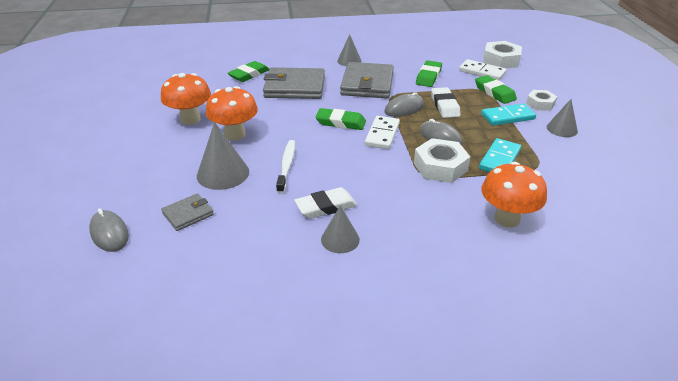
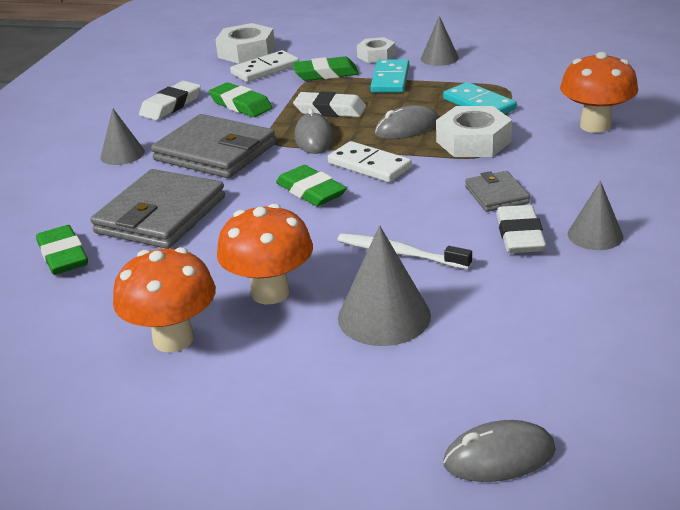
camera: 65 degrees left, 5 degrees down
(188, 214) = (481, 362): grey wallet -> grey wallet (496, 195)
(340, 122) = (311, 191): green eraser -> green eraser turned 75 degrees counterclockwise
(412, 58) = (171, 105): none -> white eraser

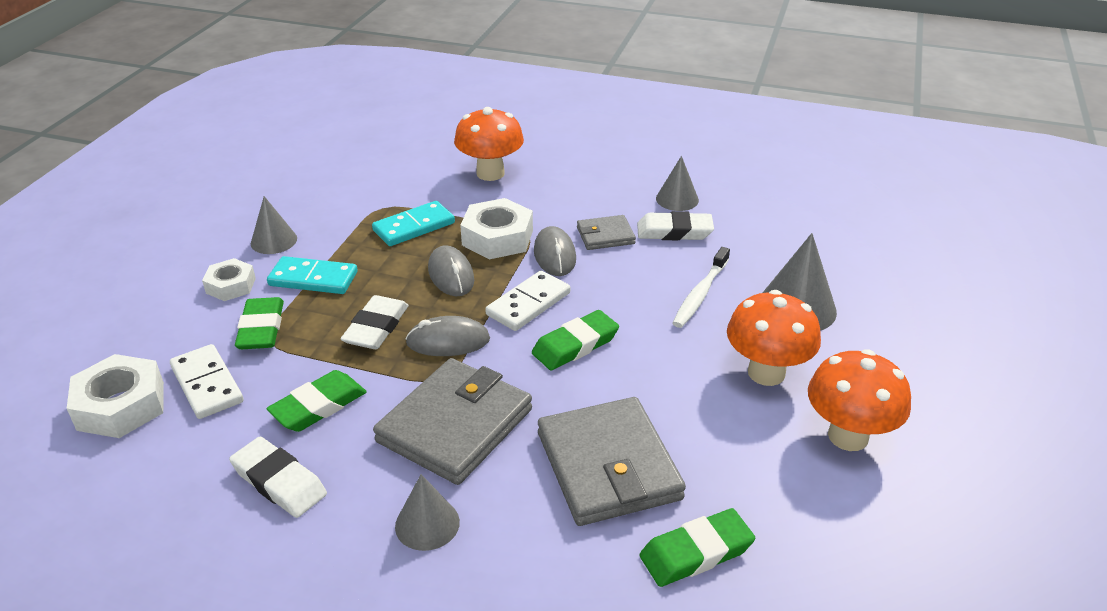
camera: 90 degrees left, 5 degrees up
(161, 215) = (608, 466): grey wallet -> grey wallet turned 45 degrees clockwise
(499, 457) = (945, 269): grey mouse -> grey mouse (555, 255)

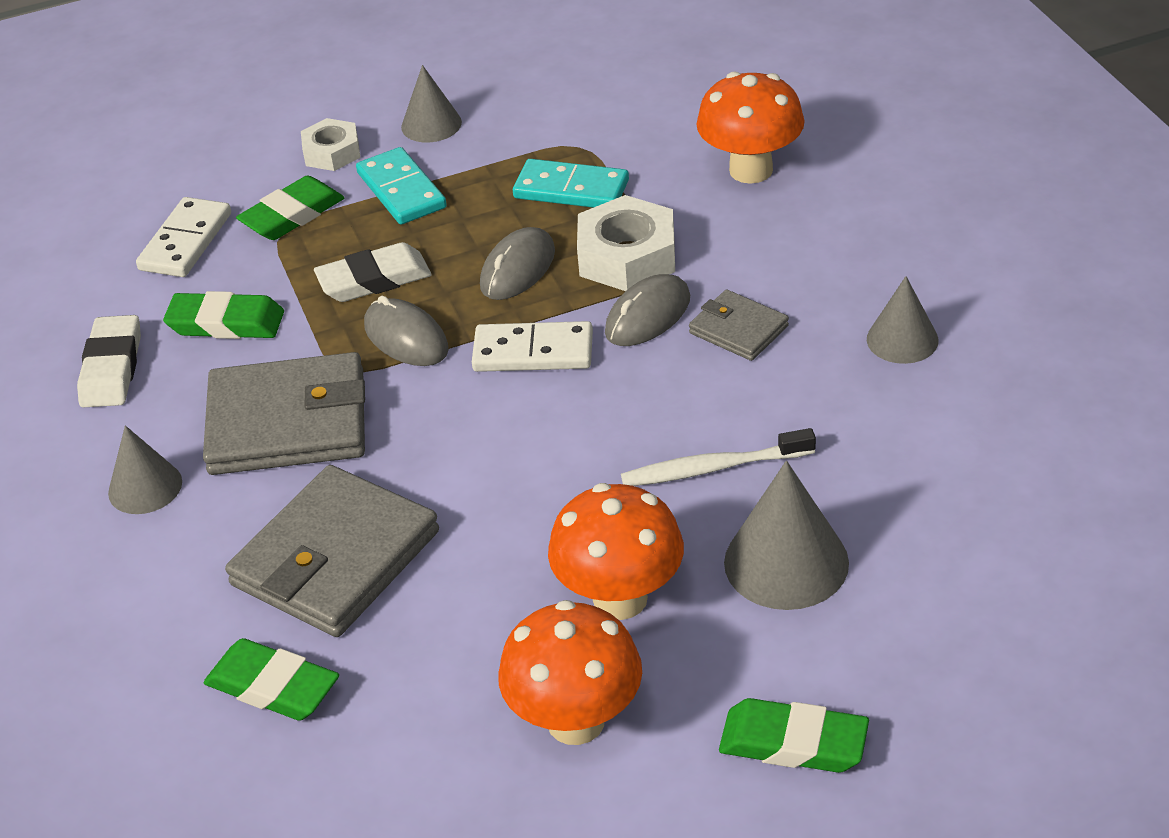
camera: 55 degrees right, 5 degrees up
(121, 405) = (112, 218): white nut -> none
(575, 345) = (501, 427): green eraser -> green eraser (793, 743)
(674, 232) = (822, 377): white eraser -> none

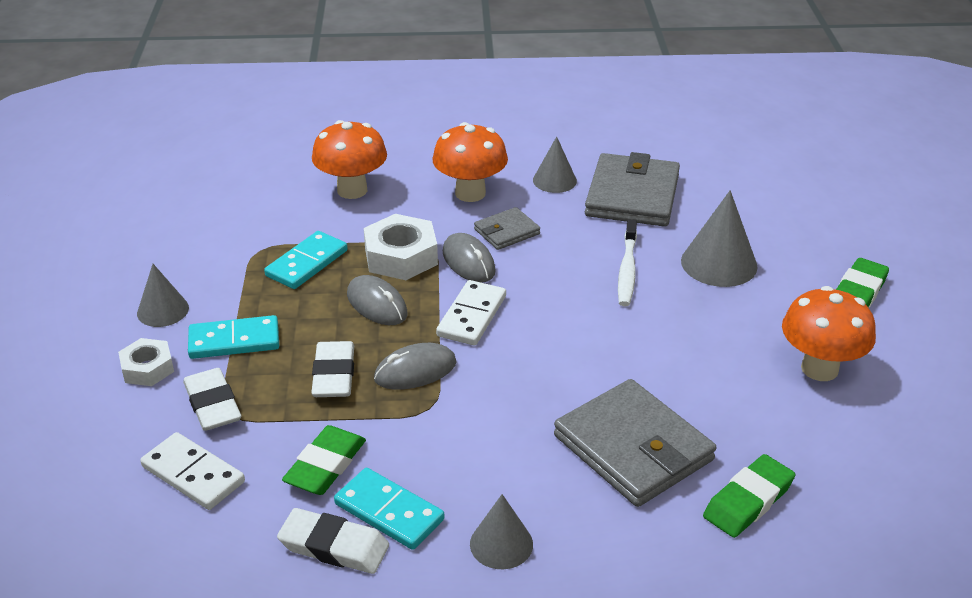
camera: 75 degrees left, 5 degrees down
(170, 390) = (389, 512): none -> turquoise domino
(288, 422) = (471, 448): grey wallet -> grey wallet (632, 196)
(292, 215) = (212, 404): green eraser -> white eraser
(620, 599) = (724, 330): orange mushroom -> orange mushroom (470, 193)

